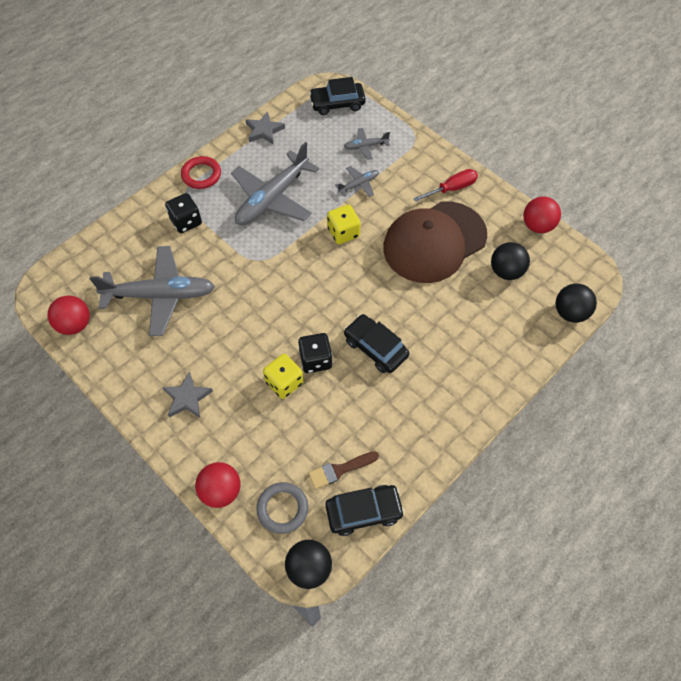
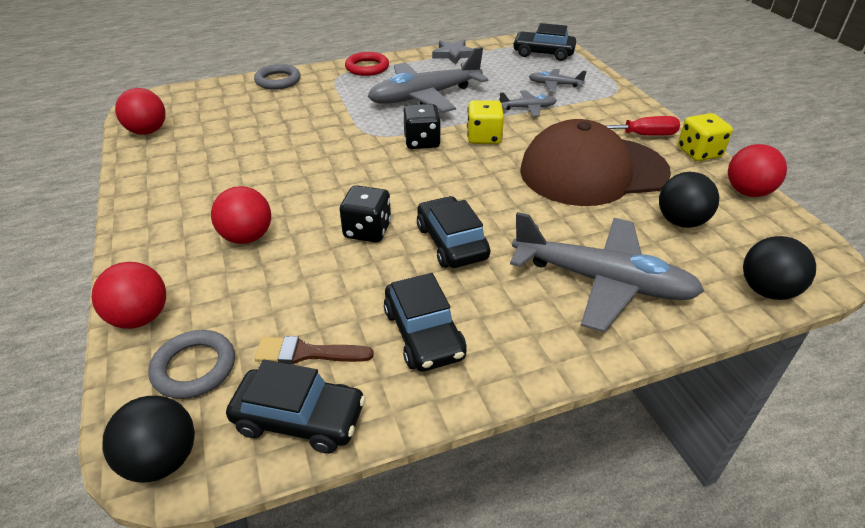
camera: 25 degrees right, 20 degrees down
(136, 220) = (278, 80): none -> grey ring
(159, 295) = (247, 133): grey plane -> grey plane (601, 281)
(186, 221) = (323, 92): black dice -> black dice (422, 142)
(187, 398) = (192, 218): grey star -> none
(239, 399) = (247, 237): none -> red ball
(284, 382) = (312, 239): yellow dice -> yellow dice (699, 153)
(397, 427) = (424, 333): none -> black car

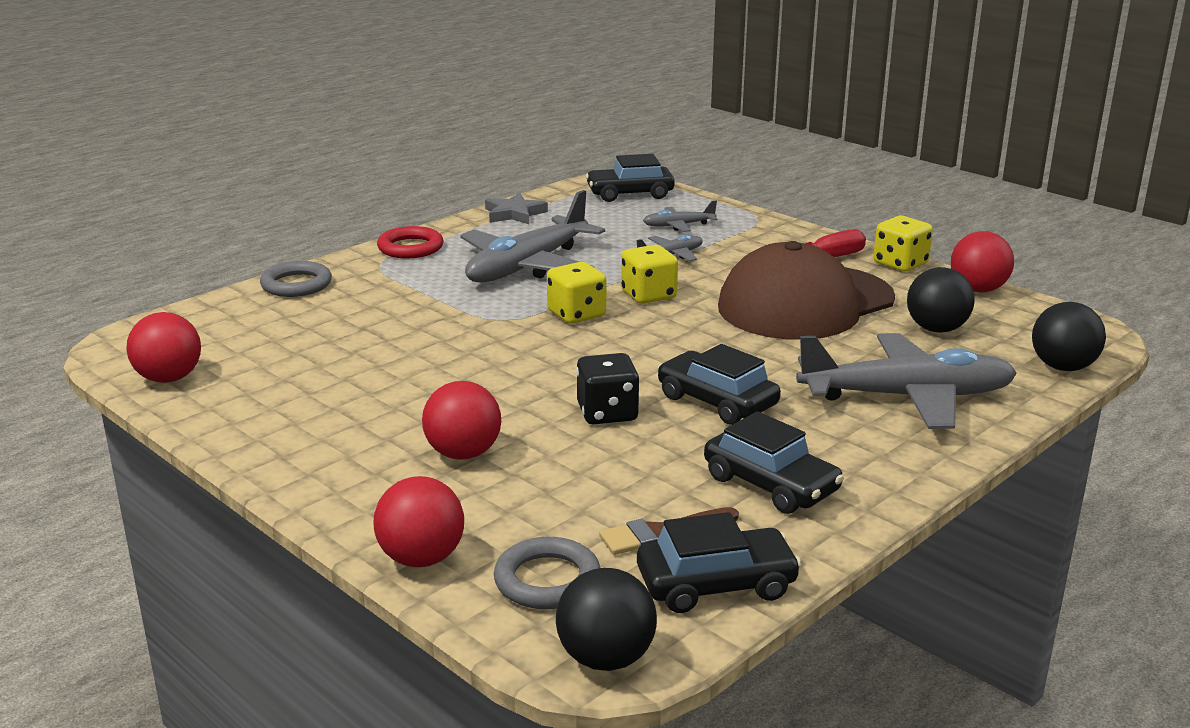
camera: 25 degrees left, 15 degrees down
(422, 142) = (576, 314): black dice -> yellow dice

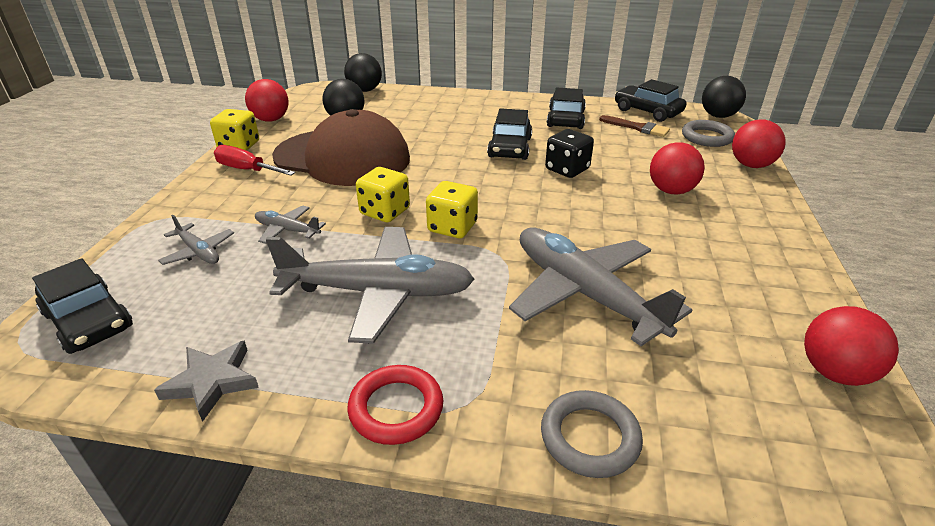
camera: 125 degrees left, 10 degrees up
(906, 397) = (441, 111): grey plane -> grey plane (585, 294)

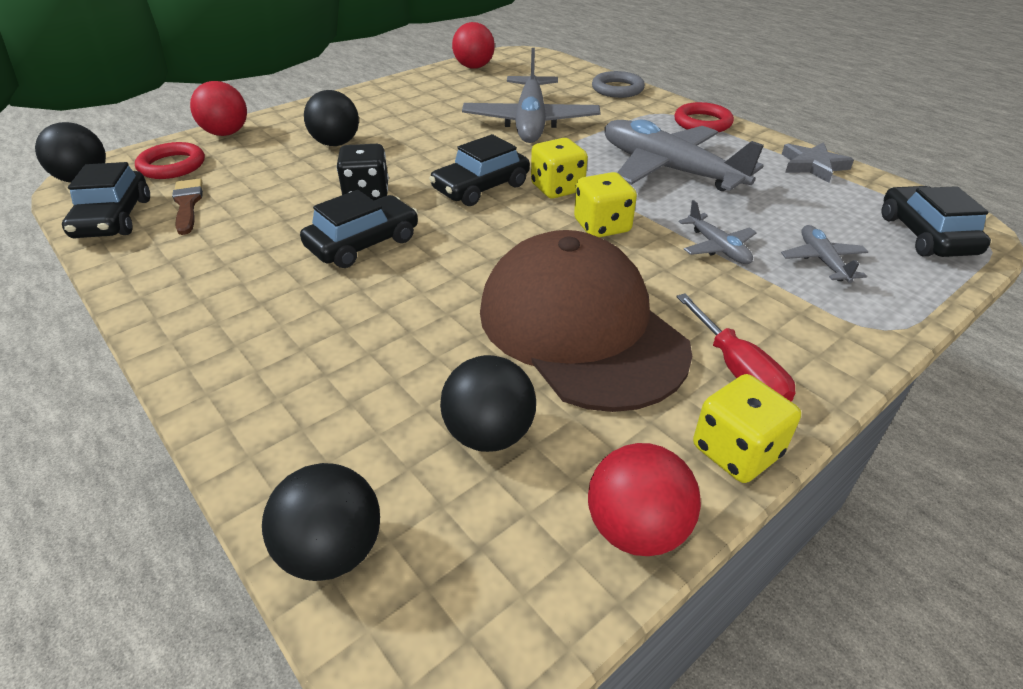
camera: 140 degrees left, 5 degrees up
(565, 119) = (214, 254): black car -> black car (481, 187)
(671, 191) = (336, 143): red ball -> black ball
(707, 137) = (172, 166): grey ring -> red ring

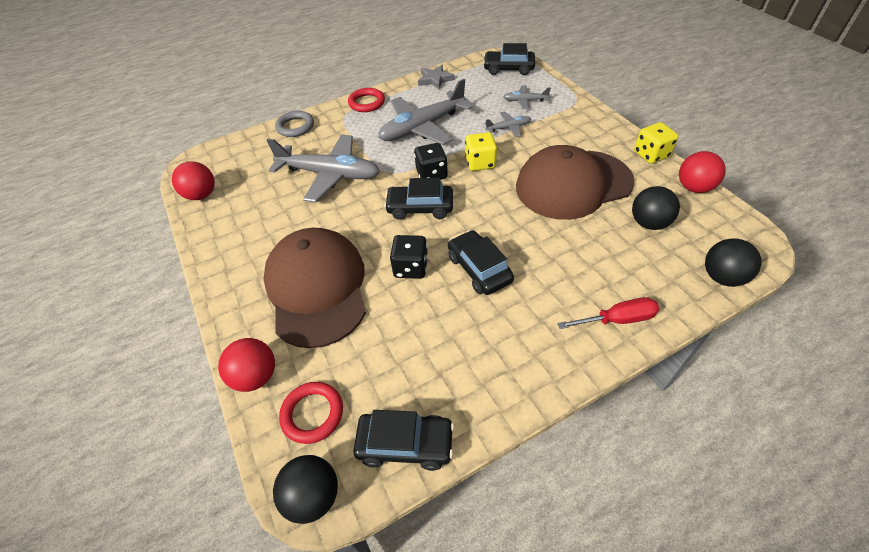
camera: 75 degrees left, 10 degrees up
(187, 204) = (395, 387): brown brush -> none
(336, 143) = (317, 288): black ball -> brown cap
(481, 187) = (420, 208): black car -> black car turned 120 degrees clockwise
(557, 188) = (431, 174): yellow dice -> black dice
(737, 370) = (603, 143): red screwdriver -> red screwdriver (617, 319)

